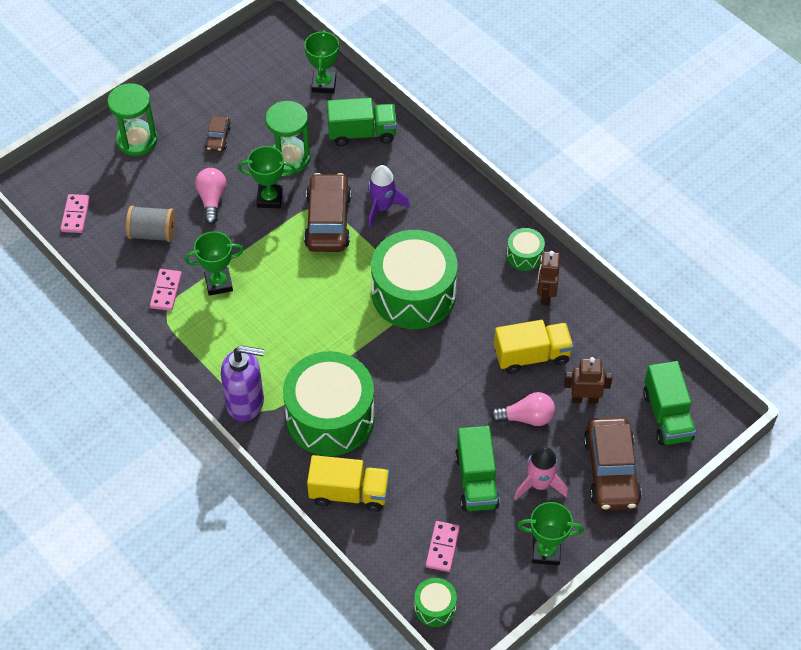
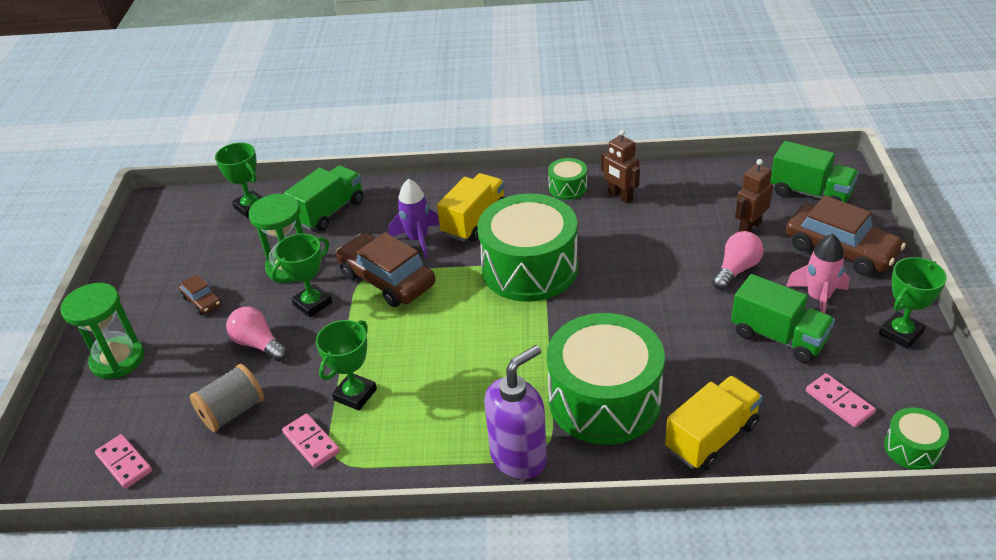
camera: 45 degrees left, 15 degrees down
(532, 356) = (673, 234): yellow truck -> yellow truck (474, 221)

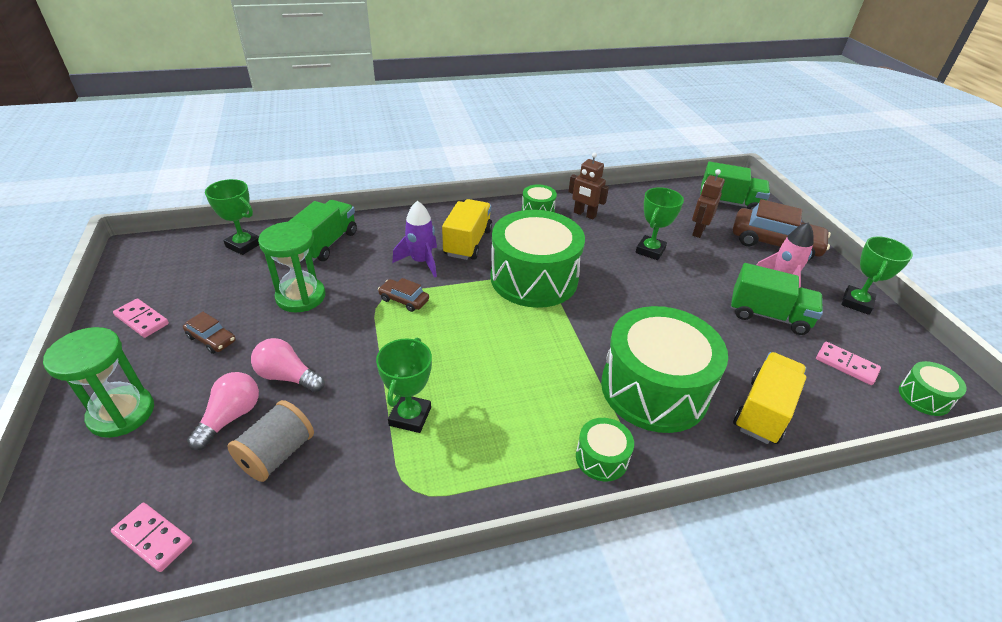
camera: 20 degrees left, 0 degrees up
(311, 442) = (378, 476): pink domino -> pink domino (142, 320)
(312, 304) = (335, 330): green trophy -> green trophy (650, 250)
(387, 279) = (404, 300): brown car -> brown car, size x0.49
(519, 457) = (601, 458): purple soap dispenser -> green drum
(736, 270) = (706, 265): pink light bulb -> pink light bulb (231, 417)

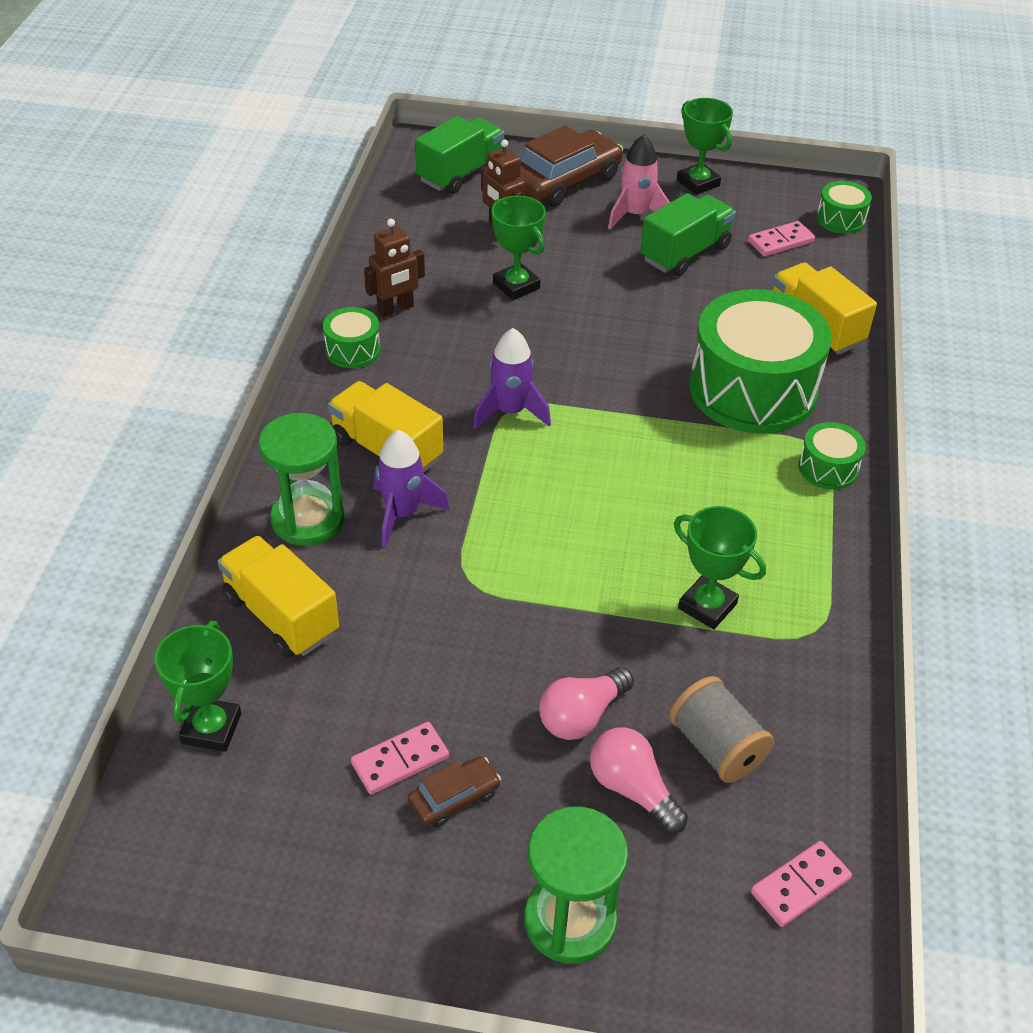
camera: 65 degrees left, 5 degrees up
(142, 320) = (353, 891): pink domino -> pink domino (400, 760)
(243, 245) = (211, 728): green trophy -> green trophy turned 45 degrees counterclockwise
(301, 297) = (408, 672): green hourglass -> green hourglass (308, 519)
(326, 244) = (281, 615): green truck -> yellow truck
(404, 300) = (483, 556): brown car -> none
(534, 278) = (510, 412): green drum -> purple rocket

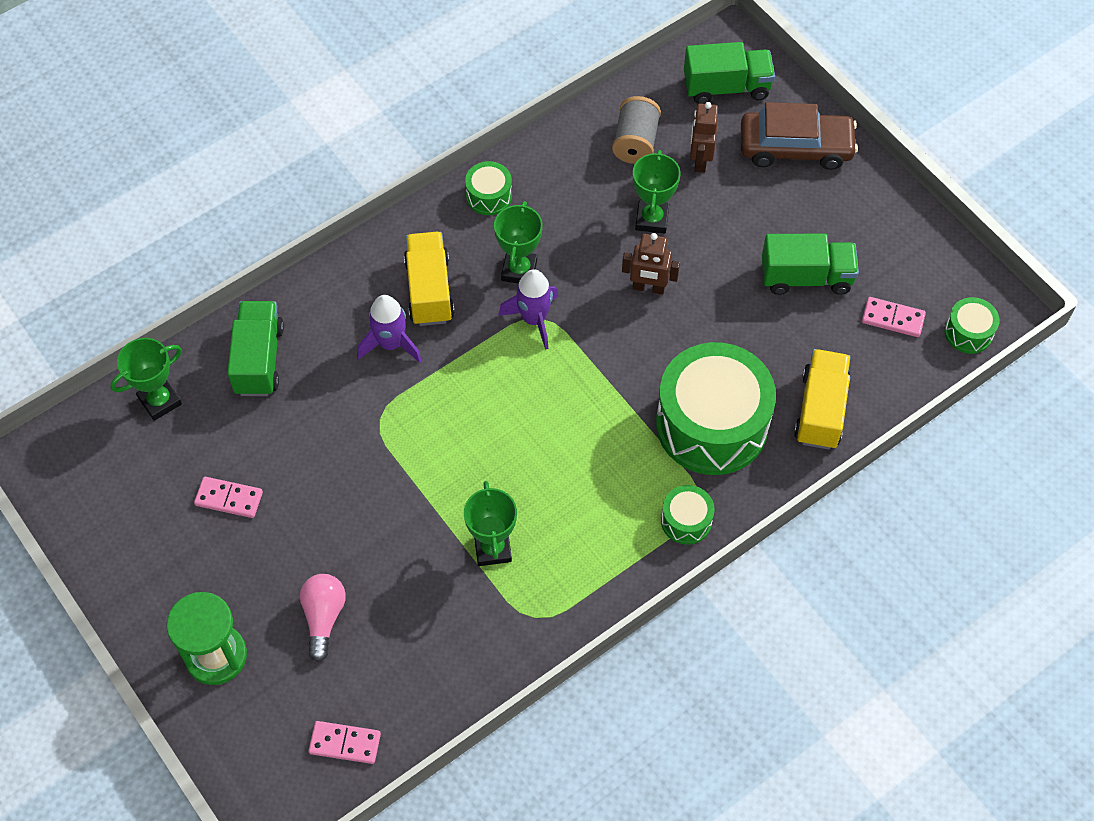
camera: 45 degrees right, 15 degrees up
(281, 615) = (259, 359): yellow truck -> green truck
(308, 519) = (335, 306): green hourglass -> none
(395, 309) = (551, 181): brown robot -> brown robot (648, 288)
(454, 798) = (232, 543): brown car -> none
(582, 716) = (346, 554): pink light bulb -> none
(635, 215) = (811, 216): pink rocket -> none
(698, 183) = (897, 219): green trophy -> green trophy (519, 270)
(716, 747) = (394, 634): grey spool -> grey spool (635, 142)

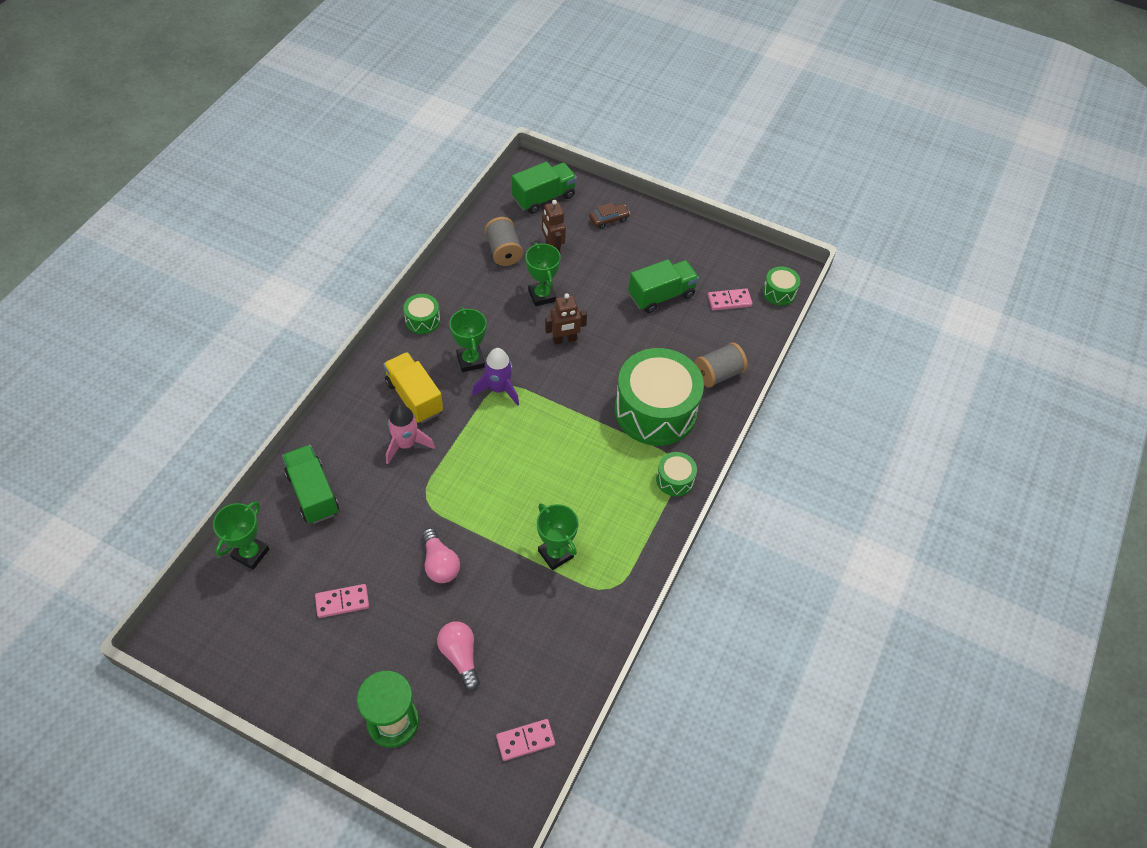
camera: 30 degrees left, 5 degrees down
(356, 502) = (440, 563): none -> pink light bulb
(391, 344) = (406, 444): purple rocket -> pink rocket
(795, 147) = (609, 219): brown car -> brown car, size x0.49
(820, 410) = (718, 374): yellow truck -> grey spool

